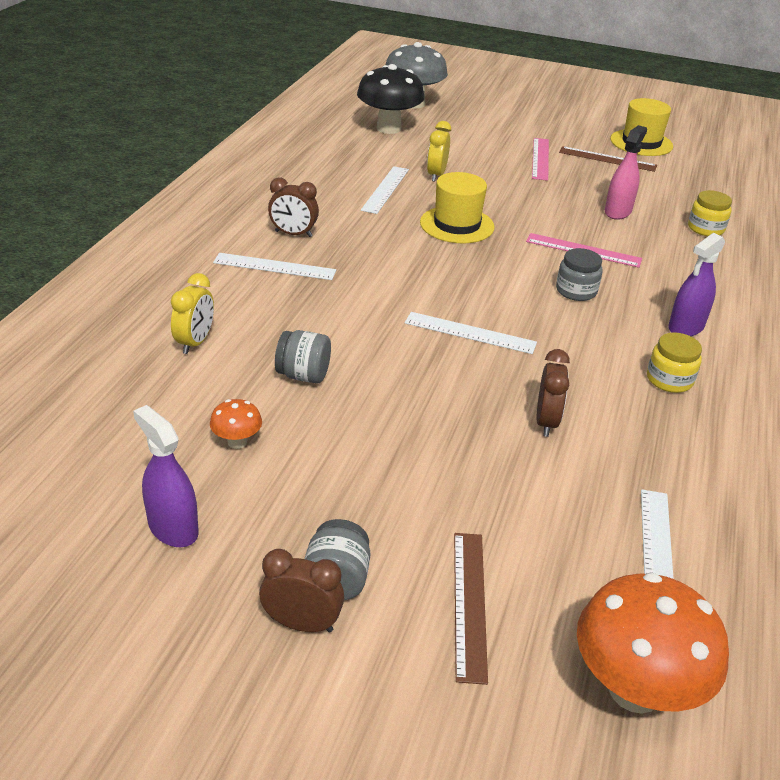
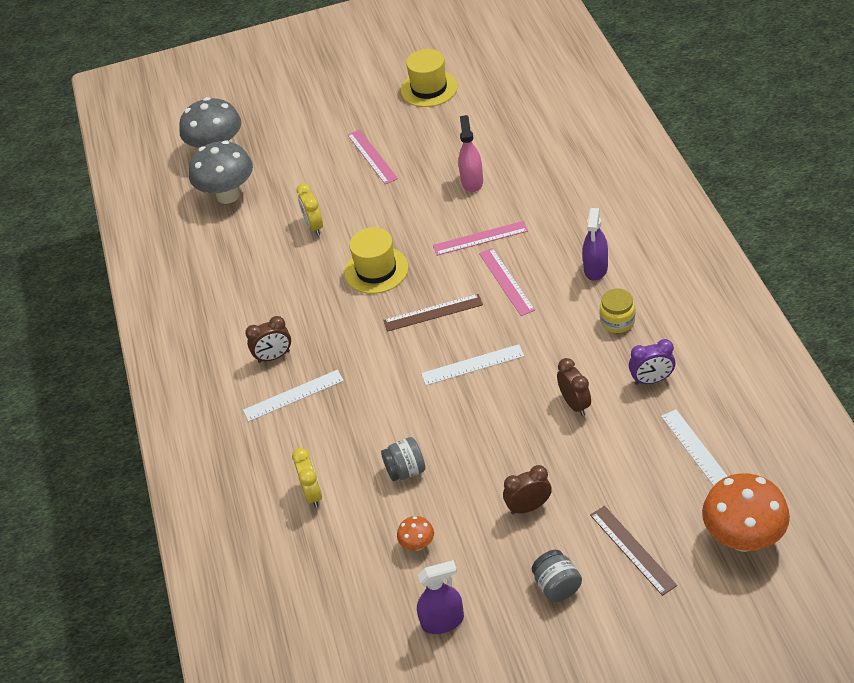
camera: 25 degrees left, 10 degrees up
(173, 528) = (442, 621): purple spray bottle -> purple spray bottle turned 150 degrees clockwise
(302, 623) = (563, 621): brown clock -> brown clock (528, 507)
(385, 189) = (292, 267): white ruler -> none
(388, 128) = (228, 195): black mushroom -> grey mushroom
(576, 291) = (506, 281): grey jar -> pink ruler
(607, 159) = (420, 125): brown ruler -> brown ruler (433, 313)
(661, 451) = (651, 380): none -> purple clock
(705, 228) = (542, 161): yellow jar -> none

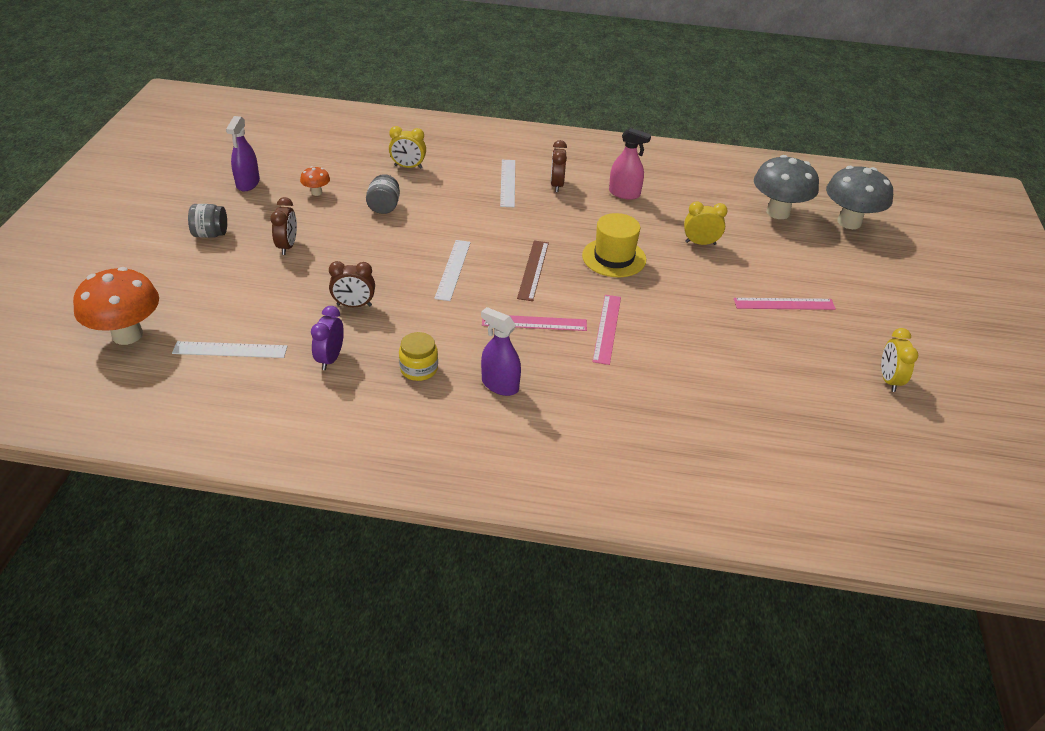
camera: 105 degrees right, 5 degrees down
(429, 88) = (888, 380): yellow hat -> yellow clock
(472, 182) = (698, 353): pink spray bottle -> pink spray bottle (624, 193)
(632, 549) = (192, 277): brown ruler -> none

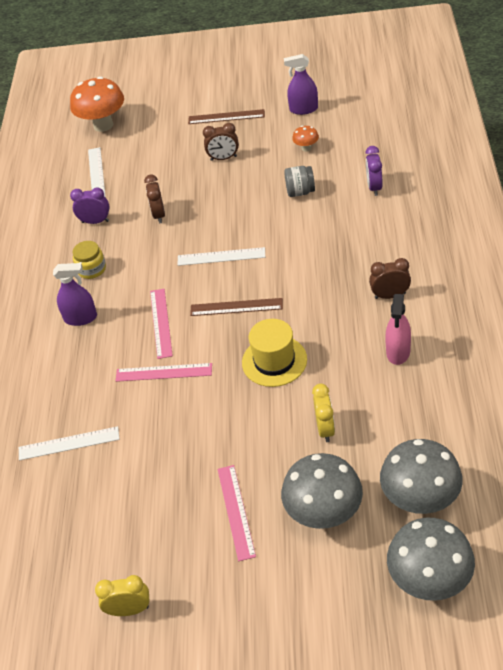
camera: 90 degrees right, 5 degrees up
(210, 234) = (226, 117): grey jar -> brown ruler
(408, 167) = (374, 187): yellow clock -> purple clock
(500, 385) = (81, 318): purple spray bottle -> purple spray bottle turned 60 degrees clockwise
(508, 183) = (377, 259): white ruler -> white ruler (69, 443)
(789, 258) = (324, 514): none -> grey mushroom

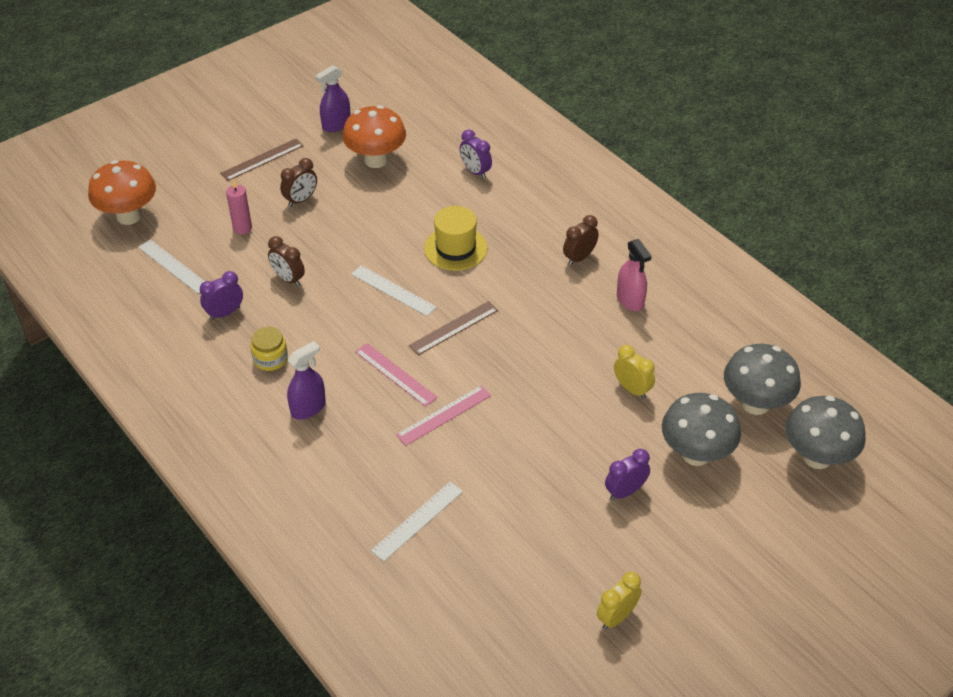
camera: 45 degrees left, 0 degrees up
(165, 163) = (242, 228): none -> pink candle
(221, 257) = (393, 290): white ruler -> white ruler turned 75 degrees clockwise
(236, 511) = (625, 491): pink ruler -> purple clock
(274, 361) = (534, 357): yellow hat -> yellow hat (455, 248)
(300, 192) = (410, 202): grey jar -> none
(306, 148) = (376, 160): orange mushroom -> orange mushroom, size x2.18

